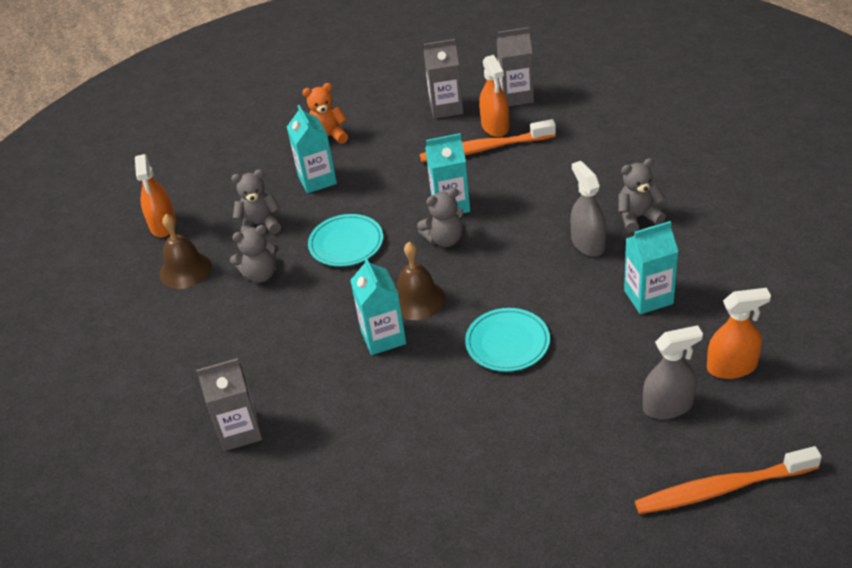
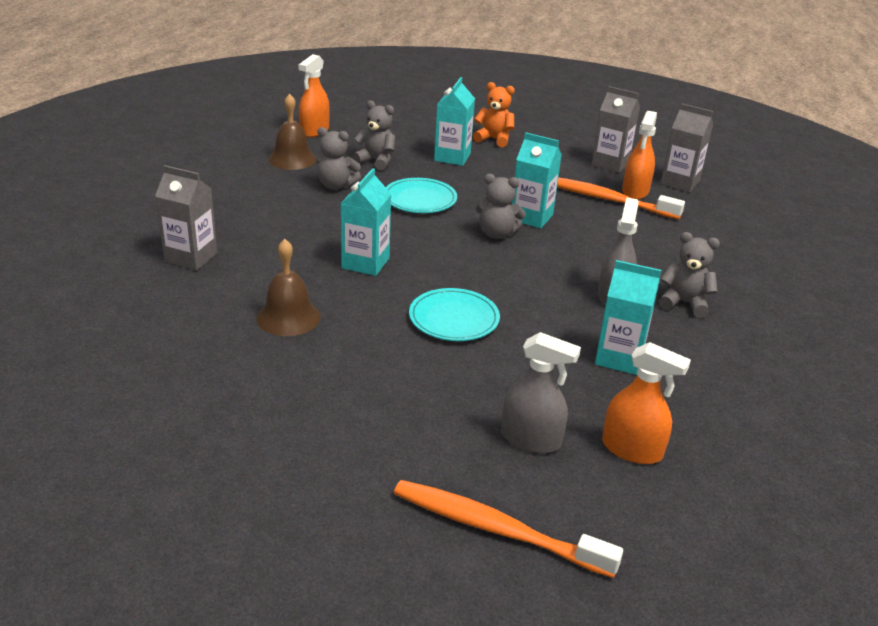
camera: 30 degrees right, 10 degrees down
(417, 299) = (423, 256): brown bell -> brown bell (288, 317)

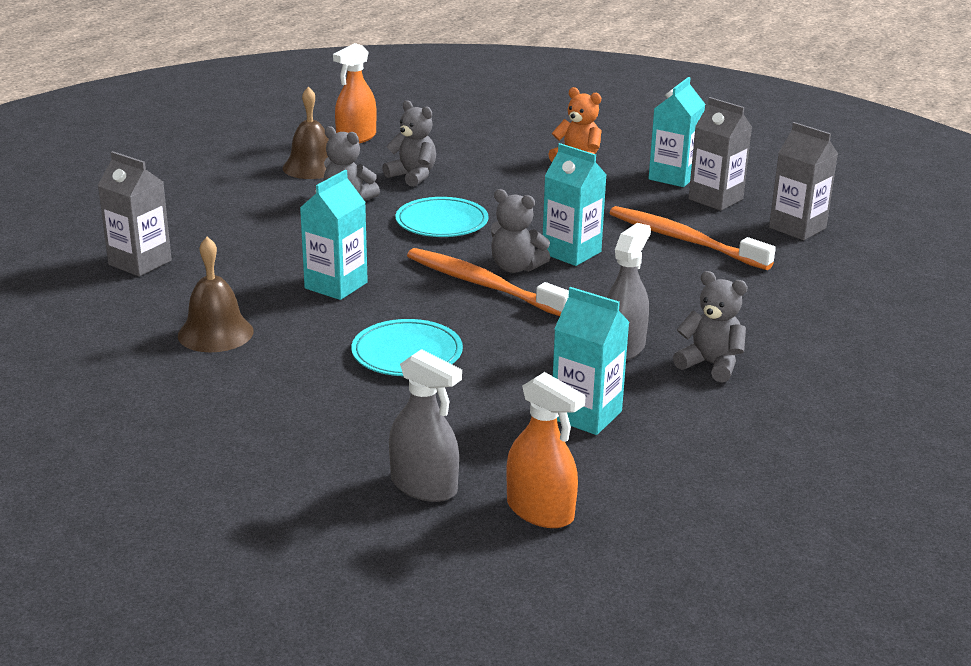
camera: 15 degrees right, 5 degrees down
(452, 157) = (511, 178): turquoise carton -> turquoise carton (673, 177)
(496, 529) = (330, 568): orange toothbrush -> orange toothbrush (483, 285)
(635, 191) = (729, 234): orange spray bottle -> none

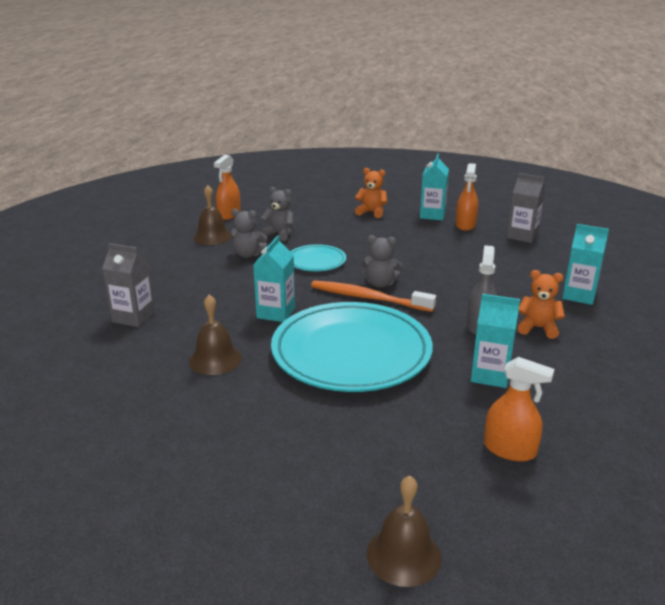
camera: 15 degrees left, 0 degrees up
(308, 599) = (403, 555): none -> brown bell
(407, 353) = (351, 352): turquoise plate -> turquoise plate, size x2.14
(424, 486) = (424, 446): grey spray bottle -> none
(571, 253) = (407, 269): turquoise carton -> turquoise carton (579, 295)
(684, 240) = (466, 252): orange toothbrush -> none
(710, 365) = (538, 328): grey teddy bear -> orange teddy bear
(715, 199) = (465, 225): grey carton -> orange spray bottle

